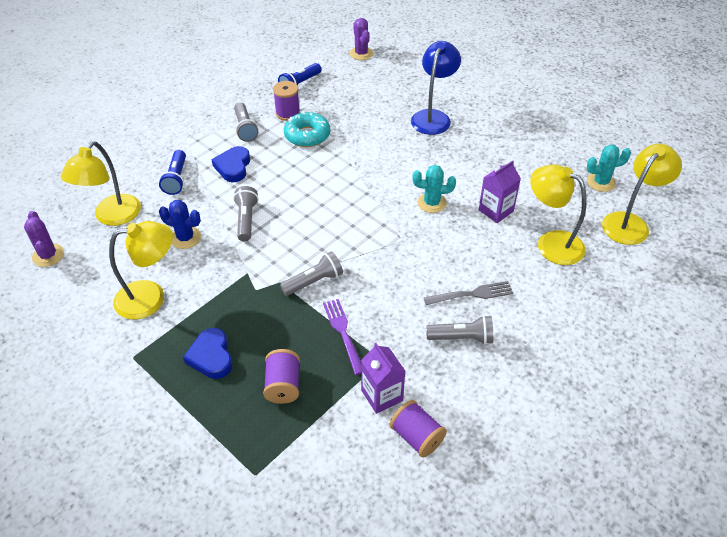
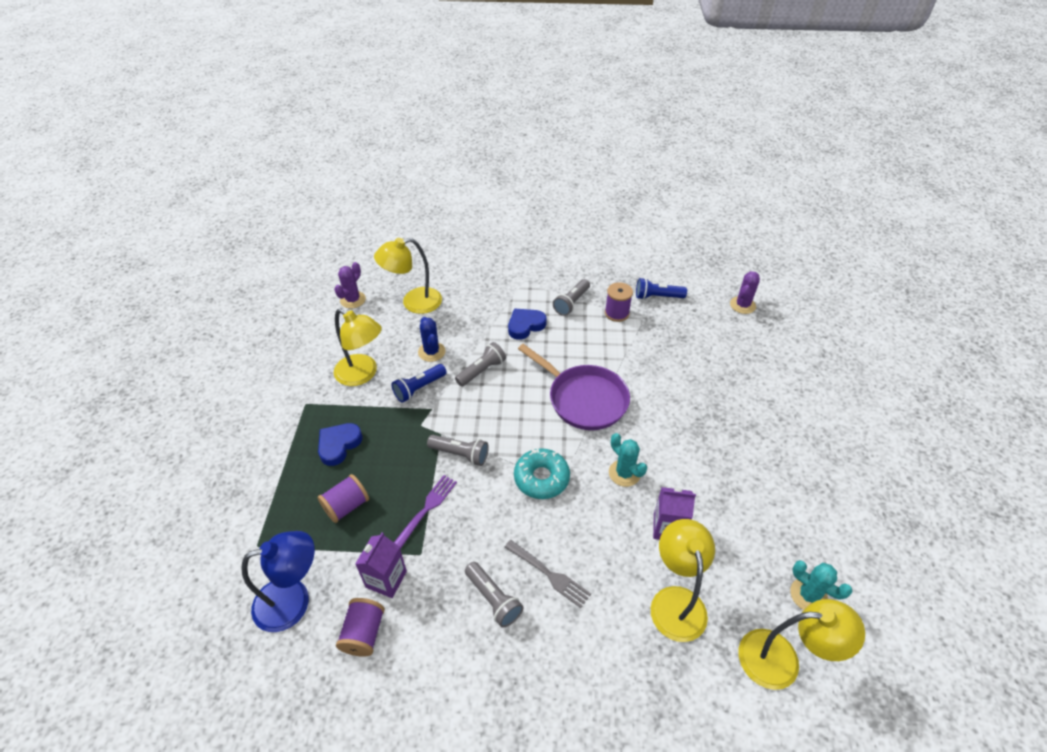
camera: 50 degrees right, 0 degrees up
(176, 179) = (481, 306): blue flashlight -> blue flashlight (419, 388)
(307, 135) = (607, 341): turquoise donut -> turquoise donut (541, 478)
(344, 181) = (583, 399): none -> purple pan
(433, 117) = (729, 404): blue lamp -> blue lamp (293, 600)

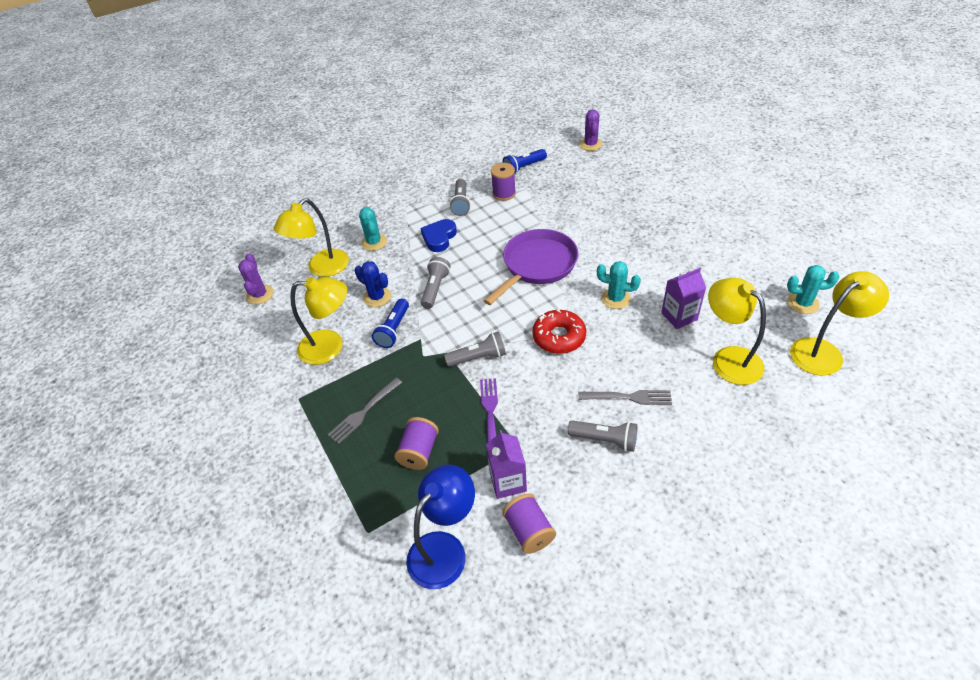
camera: 30 degrees left, 0 degrees up
(339, 445) = (364, 411): blue heart -> grey fork
(471, 301) = (374, 242): none -> turquoise cactus
(541, 478) = (559, 337): turquoise donut -> red donut
(583, 399) = (537, 265): purple pan -> purple pan turned 60 degrees counterclockwise

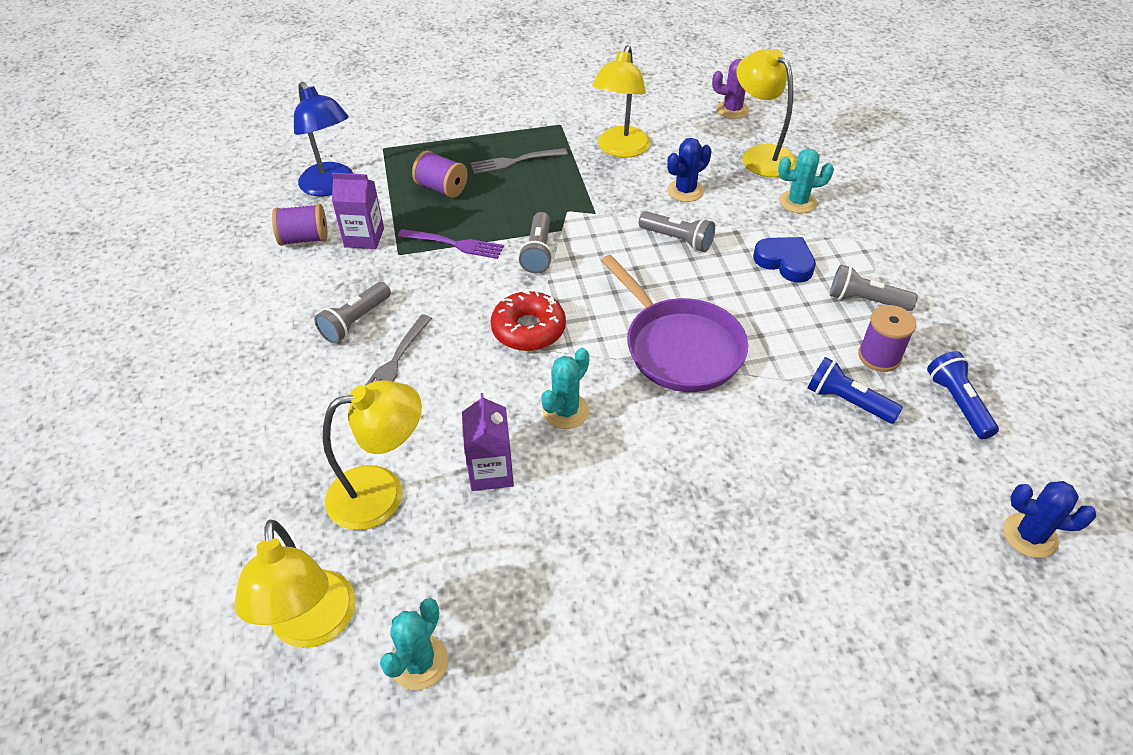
camera: 105 degrees right, 0 degrees up
(364, 411) = (515, 161): grey fork -> grey fork turned 75 degrees counterclockwise
(394, 330) = (621, 196): blue flashlight -> blue flashlight (847, 401)
(590, 144) = (1030, 535): purple cactus -> blue cactus

